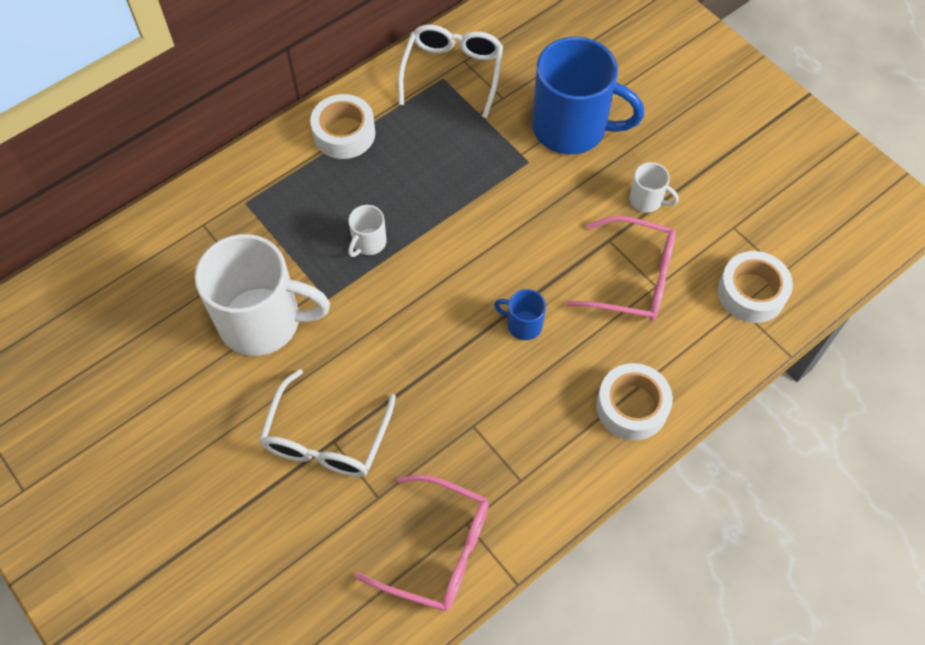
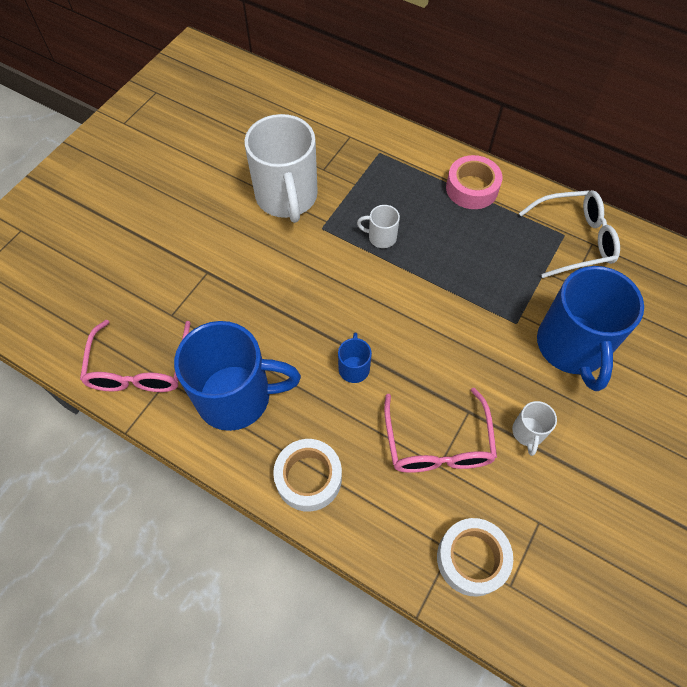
camera: 70 degrees right, 0 degrees up
(327, 437) = (208, 267): white glasses -> none
(344, 133) = (472, 188): white tape -> pink tape
(515, 451) = (237, 396): none -> blue mug

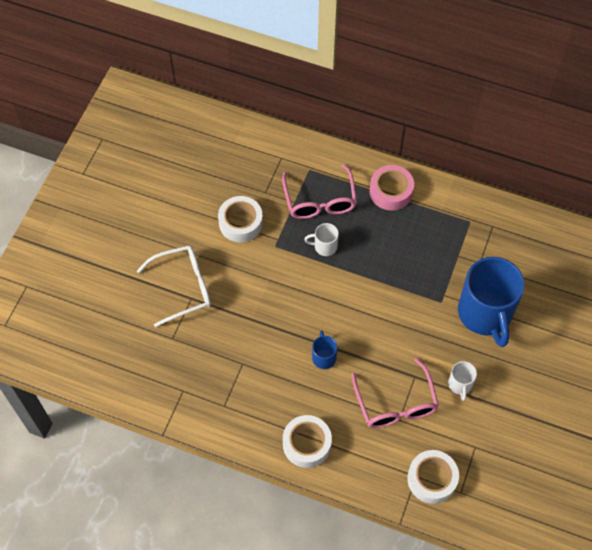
camera: 10 degrees left, 0 degrees up
(140, 367) = (159, 383): pink glasses -> pink glasses (319, 200)
(237, 396) = (240, 394): blue mug -> none
(287, 197) = (240, 223): white mug -> white tape
(573, 240) = (477, 225): white glasses -> white glasses (182, 288)

